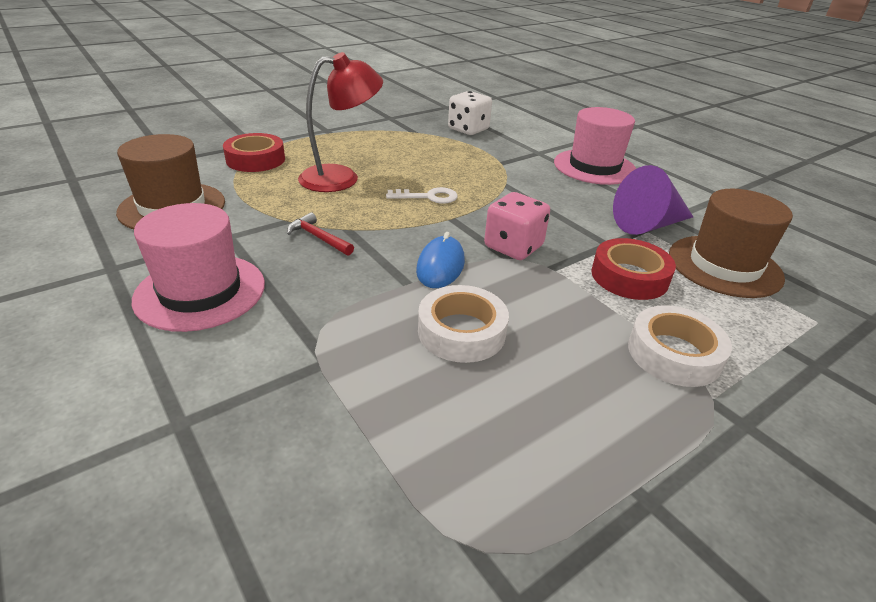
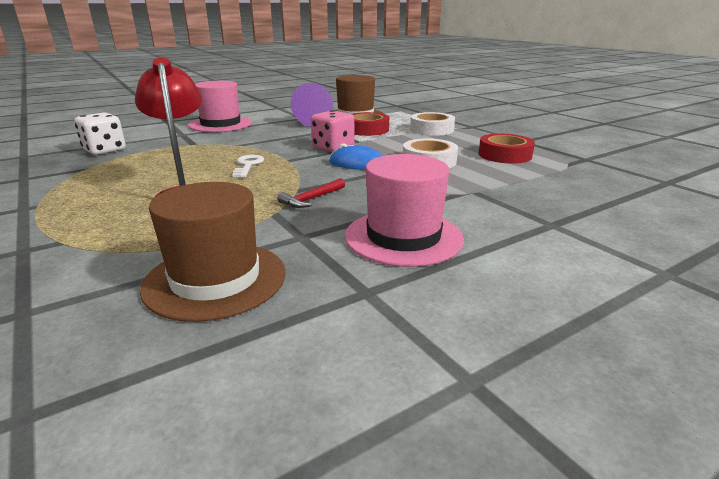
camera: 85 degrees left, 10 degrees down
(255, 159) = (90, 242): red tape -> red tape (504, 155)

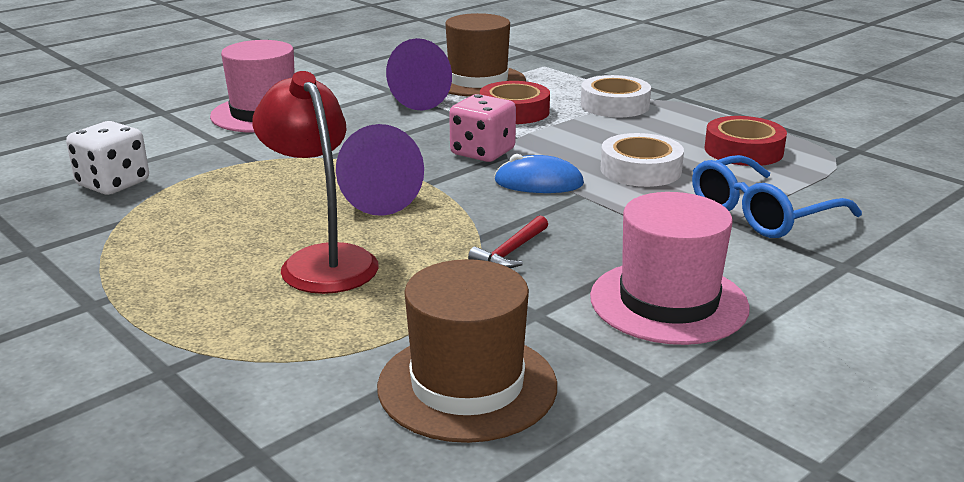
camera: 10 degrees left, 0 degrees up
(248, 165) = (374, 197): white key -> purple cone
(501, 189) = (761, 214): none -> blue glasses

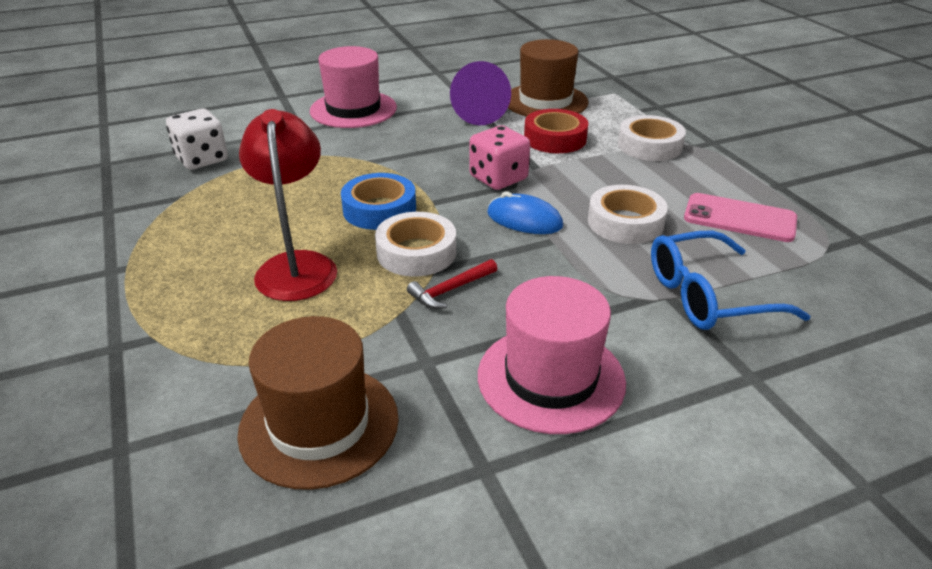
camera: 20 degrees right, 10 degrees up
(374, 197) = (379, 209): purple cone -> blue tape
(447, 227) = (416, 252): none -> white tape
(743, 150) = (739, 218): red tape -> pink phone

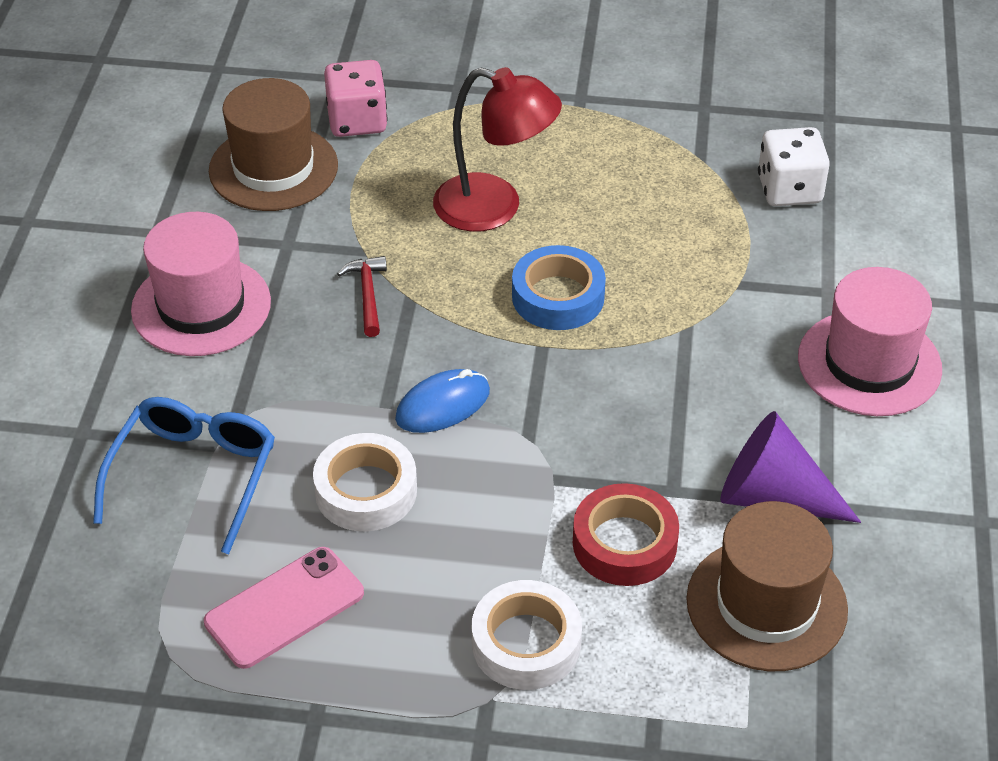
camera: 120 degrees right, 10 degrees up
(416, 252) = (449, 295): white tape -> none
(498, 178) = (554, 427): pink dice -> pink dice (357, 121)

